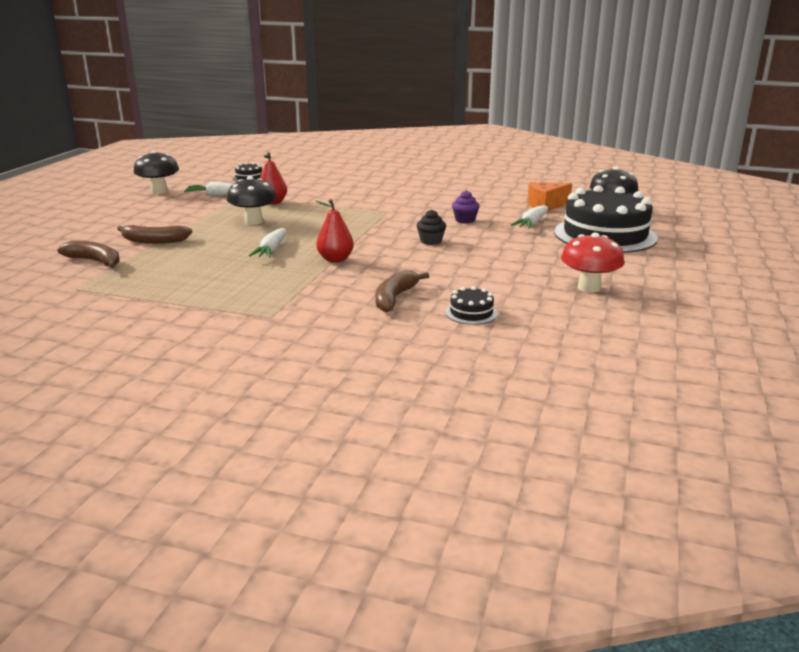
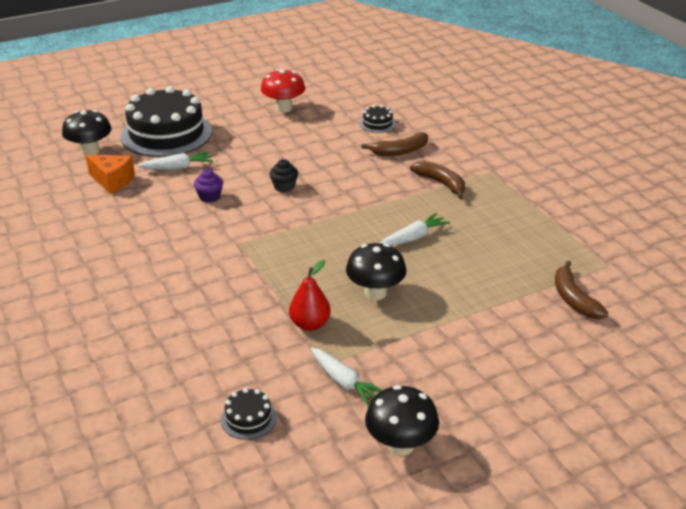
camera: 135 degrees left, 10 degrees up
(154, 241) = (499, 307): brown banana -> brown banana (441, 183)
(335, 259) = (382, 202): red pear -> none

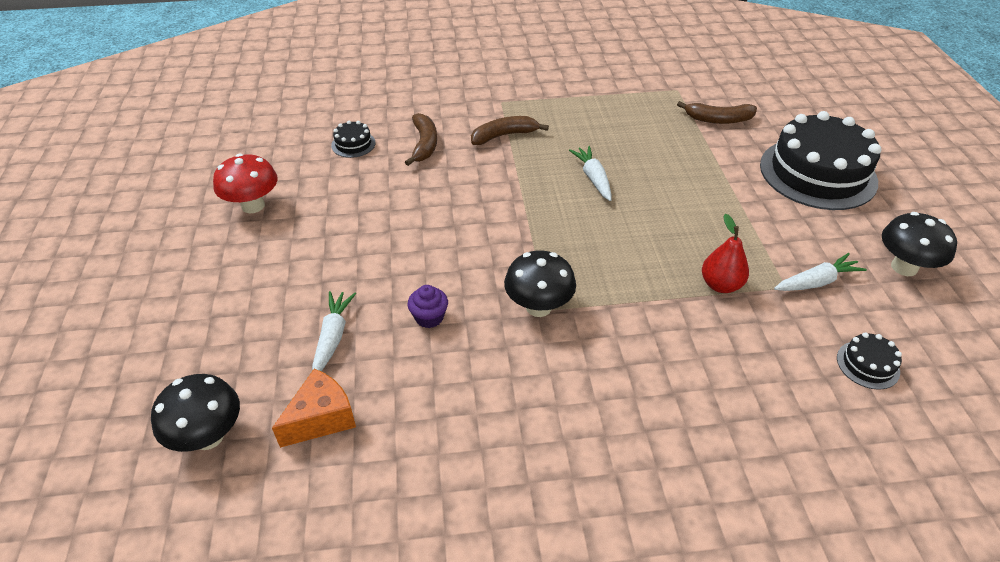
camera: 70 degrees left, 10 degrees up
(166, 134) = (227, 333): black cake -> black cake (817, 173)
(284, 187) = (444, 246): black cupcake -> none
(375, 293) = (679, 227): black mushroom -> black mushroom (538, 307)

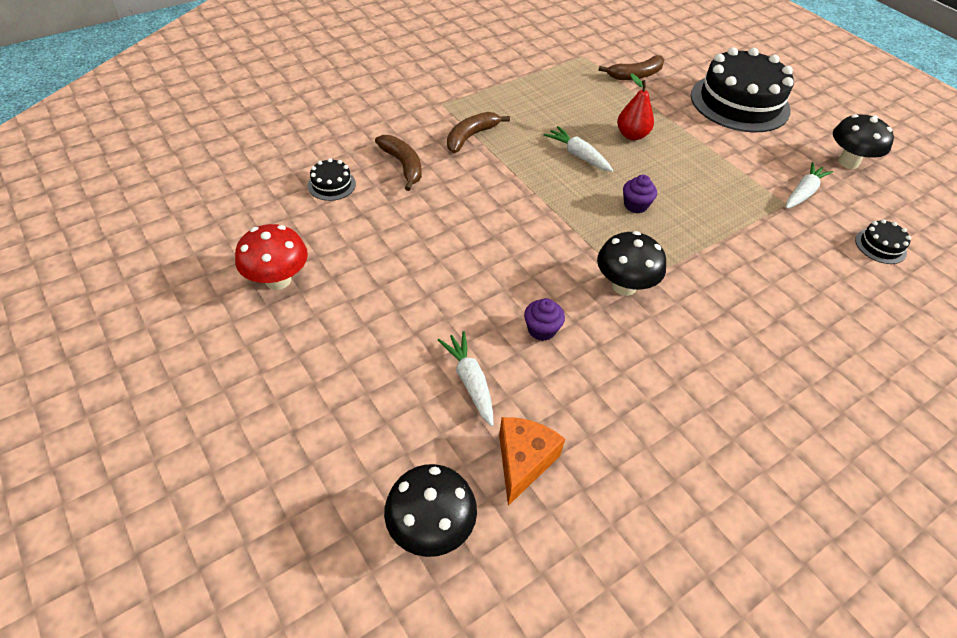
camera: 30 degrees left, 5 degrees up
(613, 239) = (635, 205): none -> purple cupcake
(720, 285) = (742, 218): red pear -> red pear (632, 135)

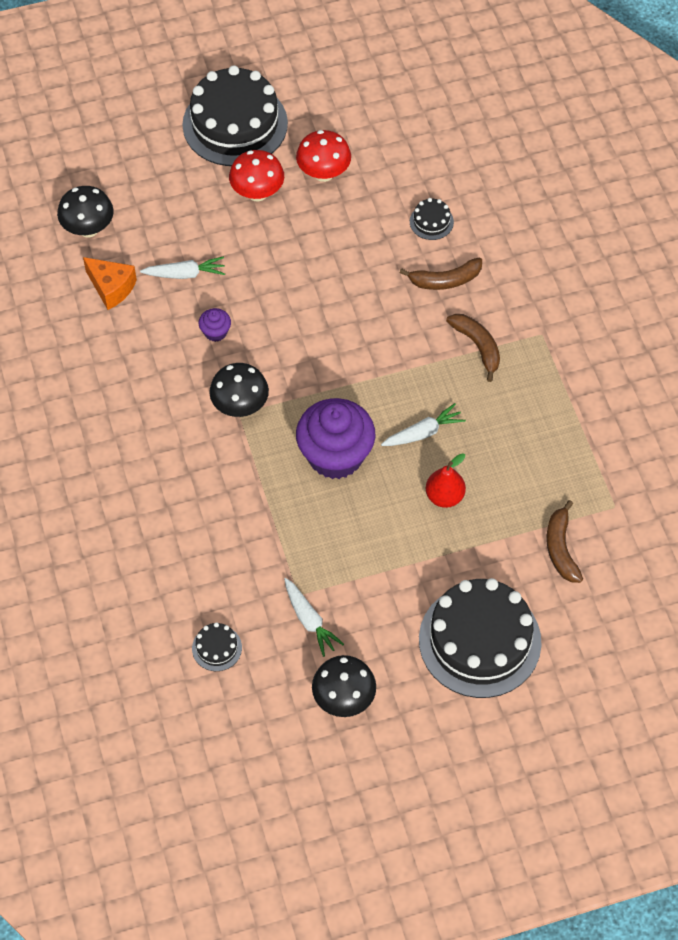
camera: 110 degrees right, 10 degrees up
(202, 389) = (235, 124): none -> black cake
(321, 337) = (257, 193): none -> red mushroom
(635, 205) = (335, 455): purple cupcake -> purple cupcake, size x2.33

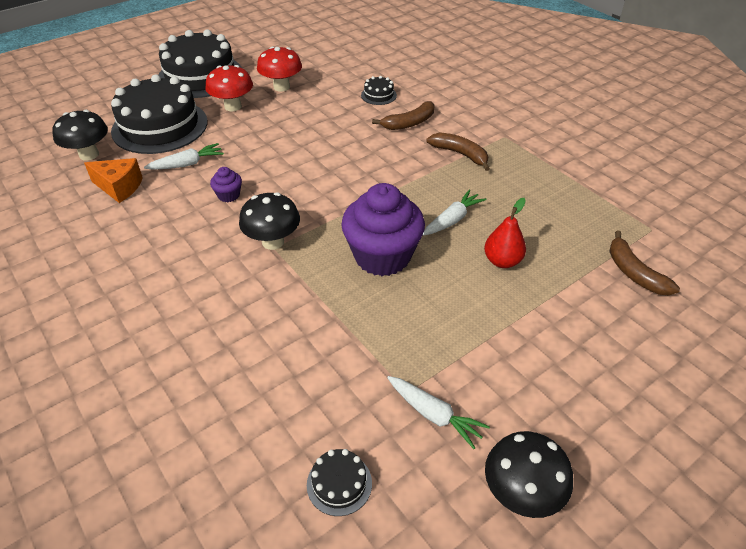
camera: 20 degrees left, 15 degrees down
(479, 640) = (623, 377): black cake -> black cake (160, 126)

